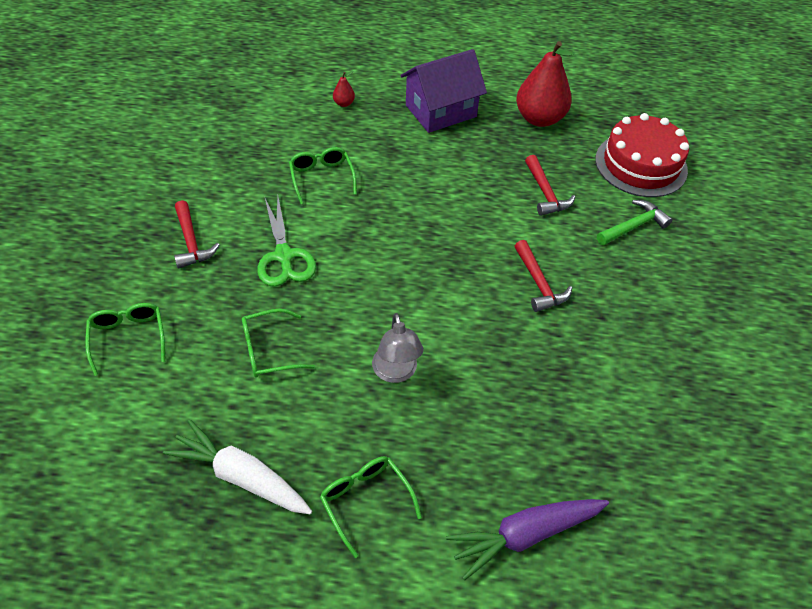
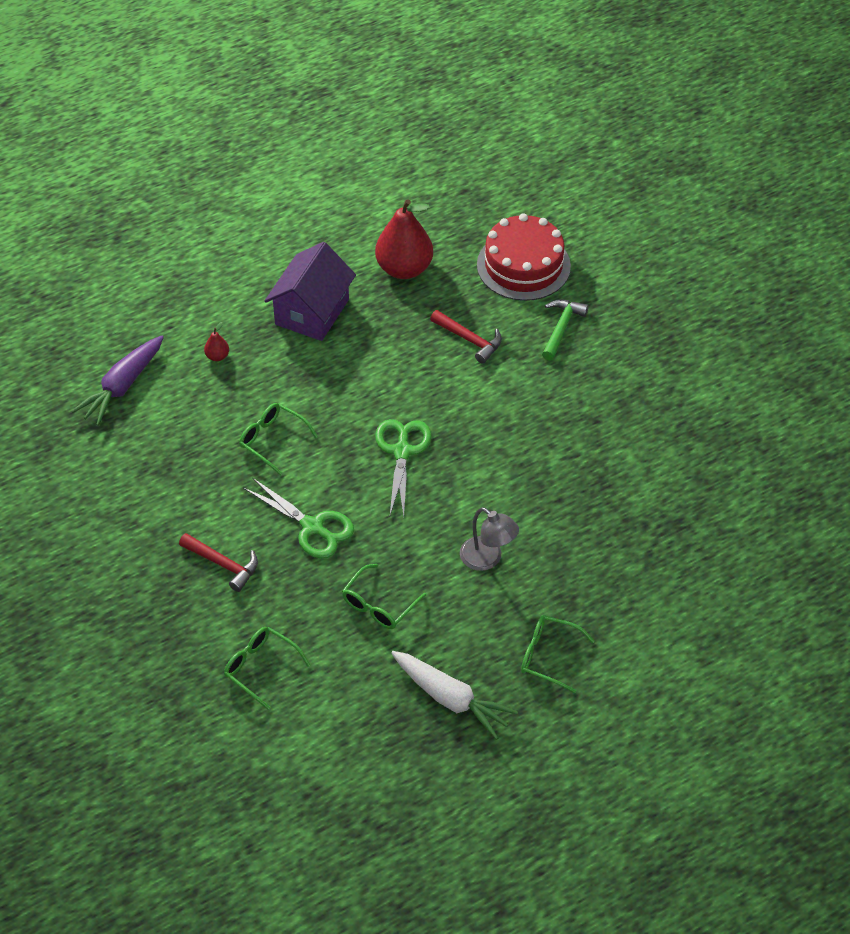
camera: 35 degrees left, 0 degrees up
(242, 476) = (450, 699): white carrot -> white carrot turned 135 degrees counterclockwise
(410, 243) = (402, 451): none -> green scissors
(525, 535) = (667, 606): purple carrot -> purple carrot (122, 386)
(539, 283) = (530, 423): red hammer -> none

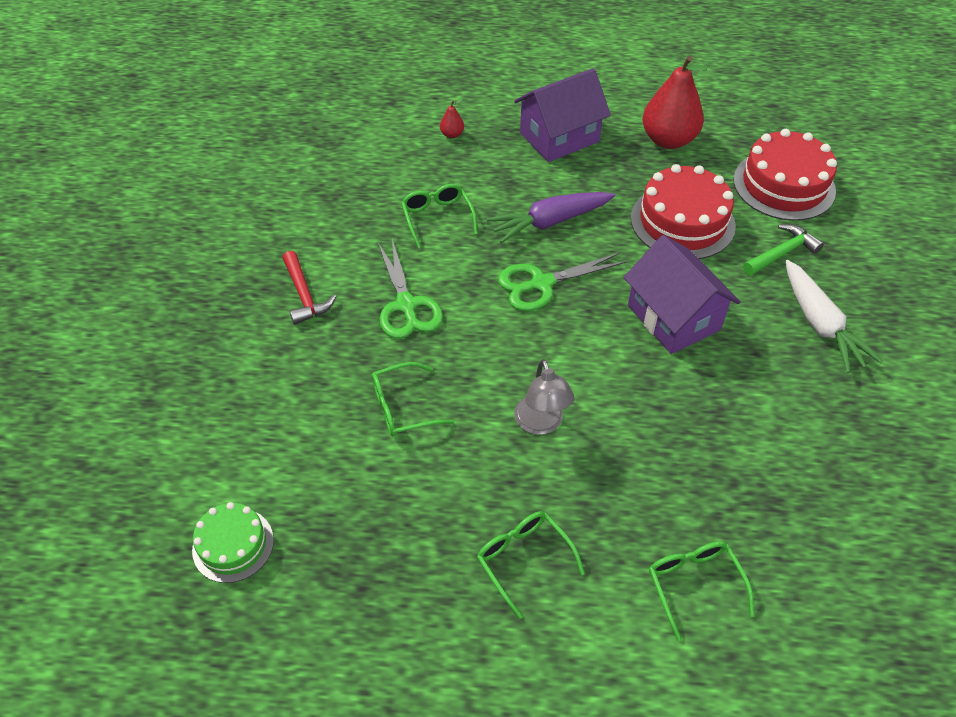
camera: 35 degrees right, 0 degrees up
(122, 386) = (359, 122): purple carrot -> purple carrot (550, 222)
(260, 668) = (250, 401): green glasses -> green glasses (694, 584)
(345, 767) = (233, 545): none -> green cake
(402, 451) = (541, 284): green scissors -> green scissors turned 150 degrees counterclockwise
(450, 699) = (389, 541): white carrot -> white carrot (819, 324)
(469, 340) = (682, 222): red hammer -> red cake
(520, 425) = (673, 317): none -> purple house

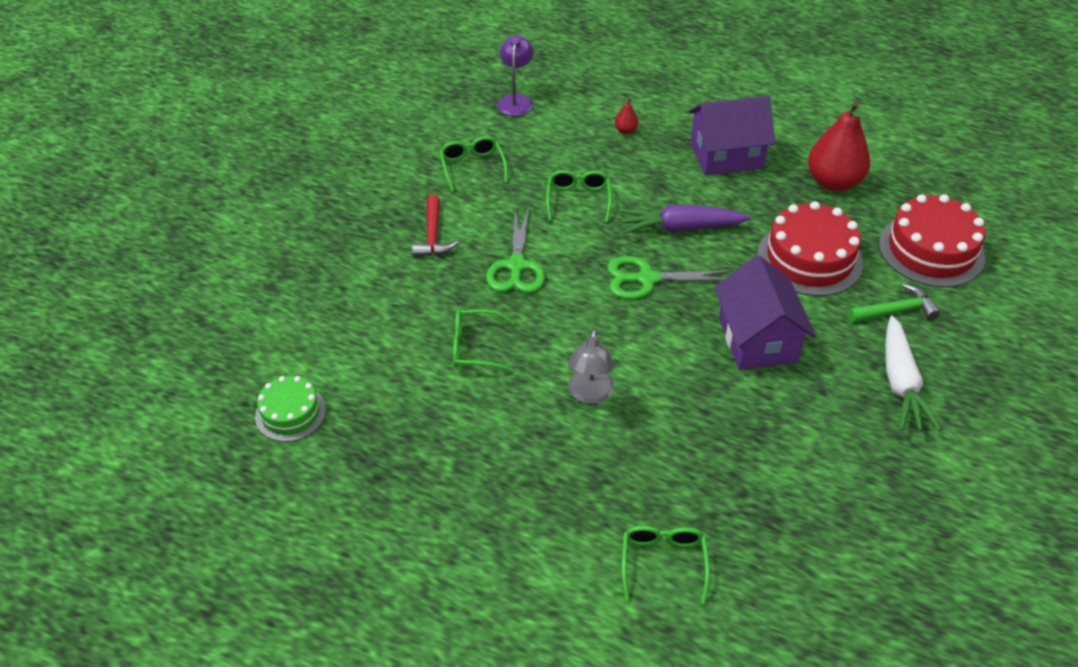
camera: 20 degrees right, 5 degrees down
(328, 128) = (516, 100): none -> purple lamp
(523, 559) = (522, 496): green glasses -> green glasses (472, 167)

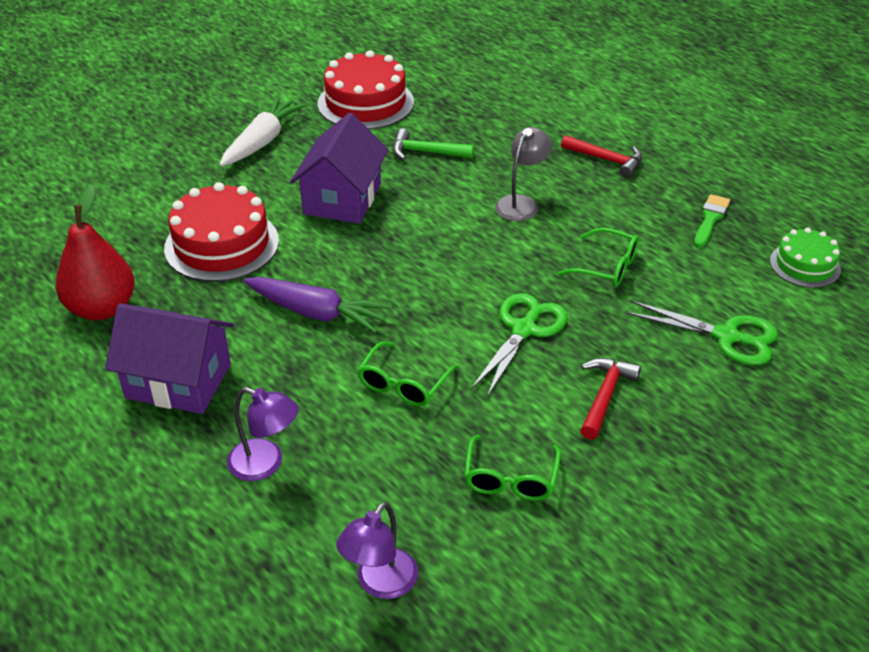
camera: 155 degrees left, 5 degrees down
(394, 442) = (710, 219): none -> green brush
(532, 492) = (606, 160): none -> red hammer
(625, 131) = (265, 464): red pear -> purple lamp
(647, 279) = (396, 275): green scissors -> green scissors (727, 336)
(663, 562) = (534, 105): green glasses -> none
(895, 311) = (201, 184): green hammer -> green hammer (426, 152)
(931, 250) = (103, 217): red cake -> red cake (365, 103)

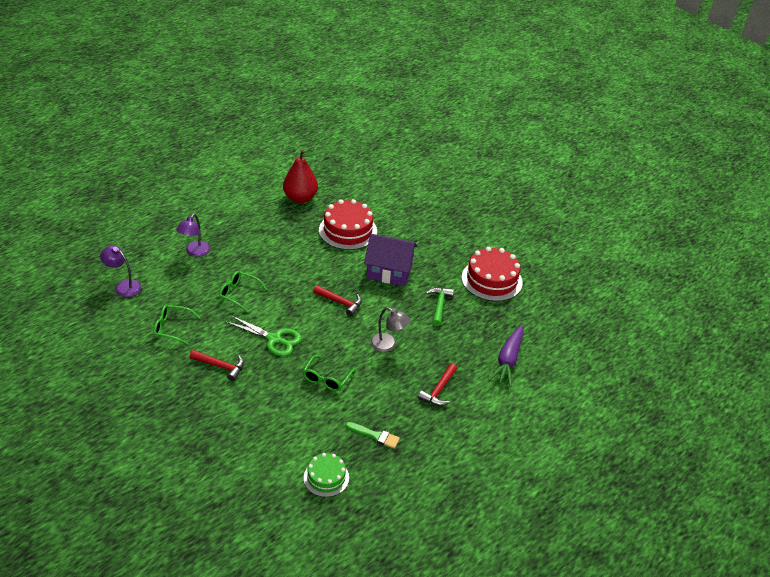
camera: 85 degrees right, 0 degrees up
(178, 381) = (249, 224): purple house -> none
(262, 141) = (443, 240): white carrot -> none
(316, 313) = (292, 264): purple carrot -> purple carrot (507, 360)
(423, 253) = (340, 302): none -> red hammer
(727, 336) = (261, 425): green scissors -> none

